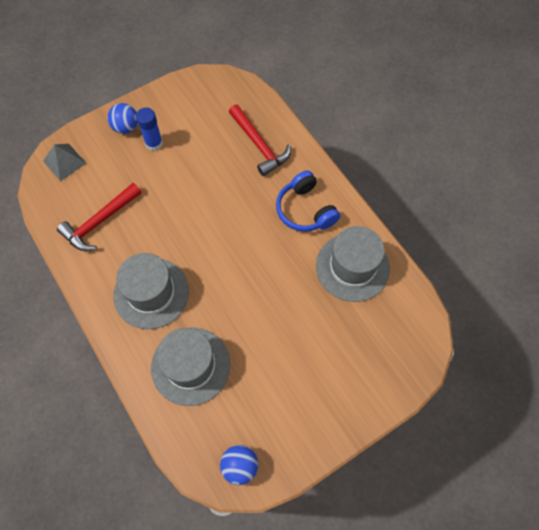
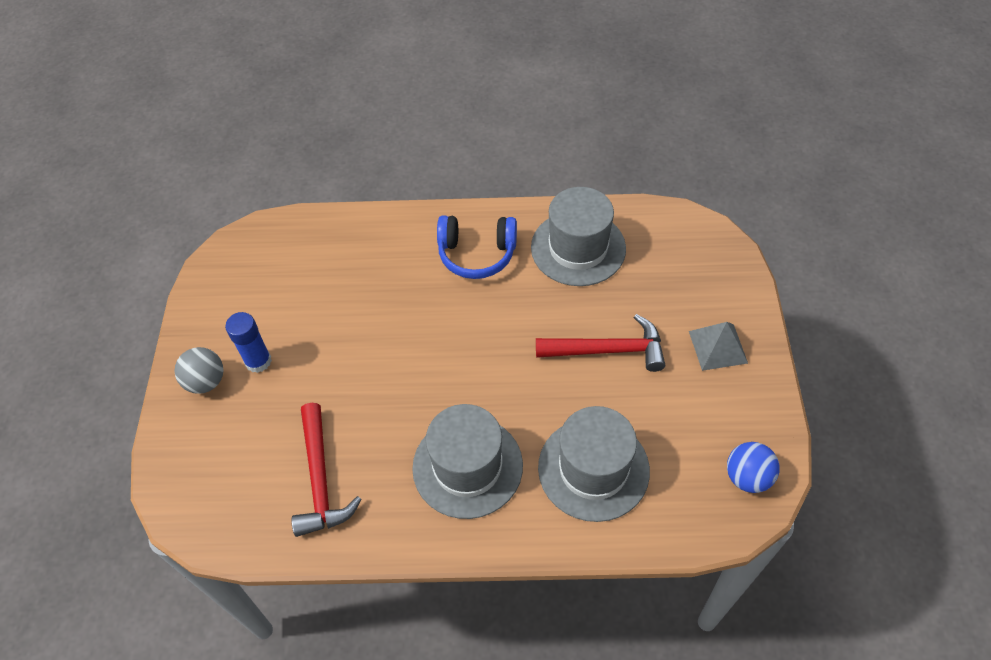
camera: 55 degrees left, 10 degrees down
(64, 162) = (192, 481): grey pyramid -> grey pyramid (718, 347)
(126, 127) = (206, 381): blue ball -> grey ball
(259, 145) = (358, 254): red hammer -> red hammer (608, 350)

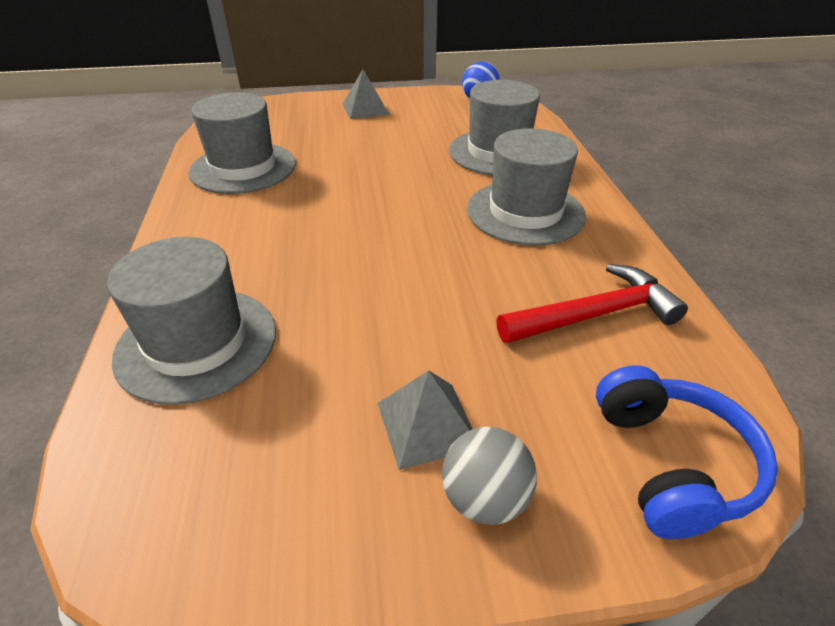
camera: 100 degrees left, 15 degrees down
(258, 361) = (427, 424): blue glue stick -> grey pyramid
(353, 249) = (197, 343): none -> grey hat
(477, 254) = (236, 228): blue headphones -> blue headphones (670, 464)
(608, 350) = (373, 150): red hammer -> none

